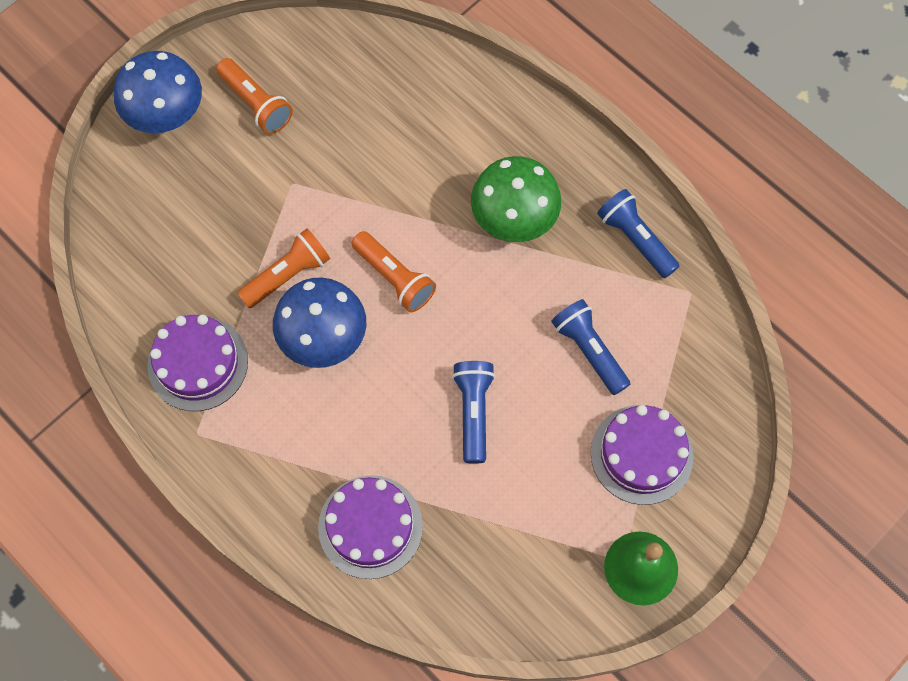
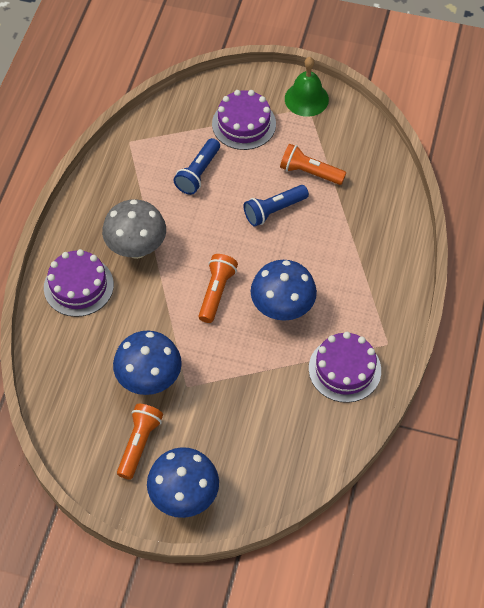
camera: 120 degrees left, 10 degrees down
(287, 275) = (253, 352): orange flashlight -> orange flashlight (309, 172)
(326, 150) = (149, 379): none -> blue mushroom
(370, 526) = (375, 227): purple cake -> purple cake (78, 286)
(514, 221) = (136, 248): green mushroom -> grey mushroom
(635, 239) = (110, 182): blue flashlight -> none

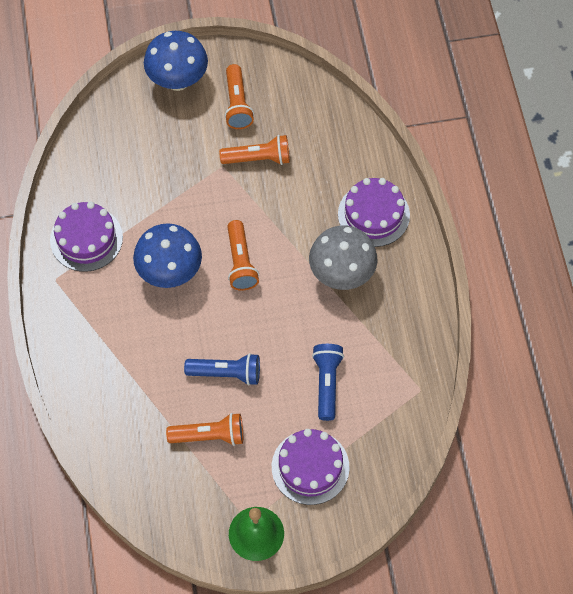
camera: 155 degrees right, 5 degrees up
(149, 379) = (258, 158): blue mushroom -> orange flashlight
(274, 210) = (226, 373): blue flashlight -> blue flashlight turned 60 degrees clockwise

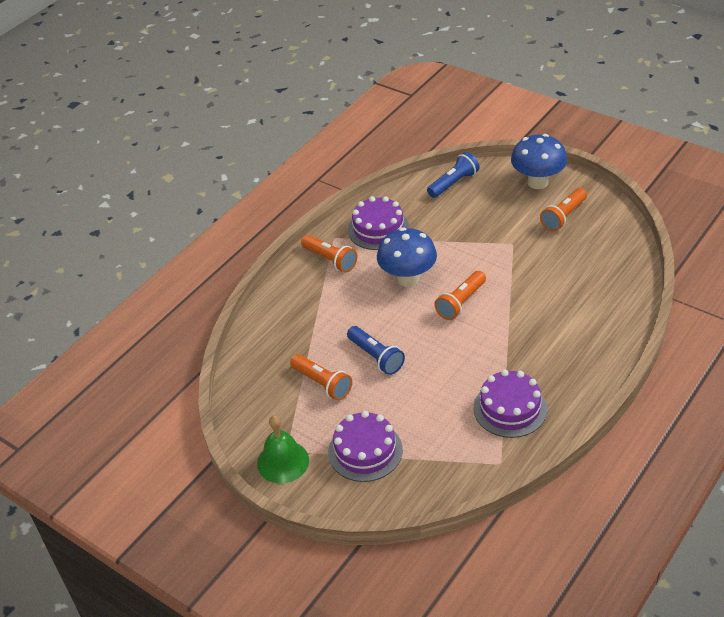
camera: 50 degrees right, 20 degrees down
(258, 158) = (543, 254): orange flashlight -> orange flashlight (330, 260)
(327, 383) = (436, 410): blue flashlight -> blue flashlight (454, 183)
(341, 274) = (524, 354): grey mushroom -> none
(373, 214) = (590, 335): purple cake -> purple cake (510, 408)

